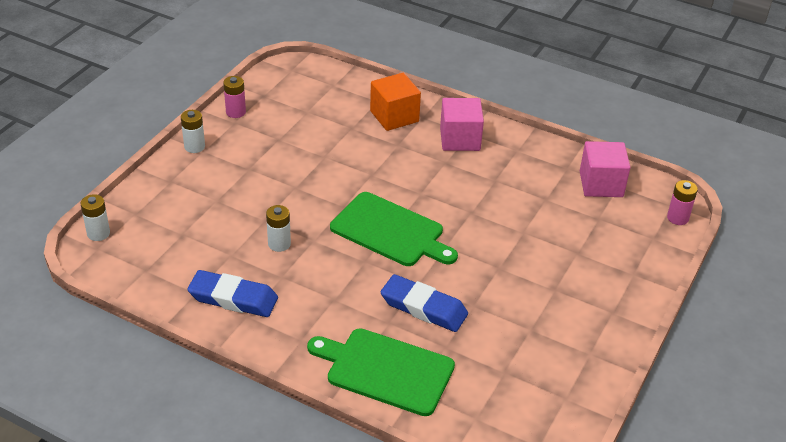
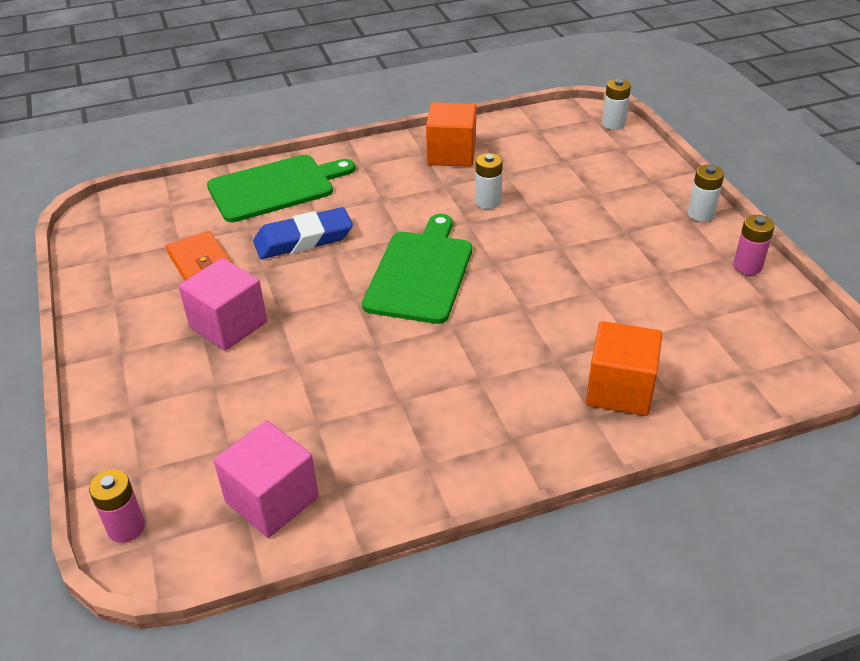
camera: 135 degrees right, 0 degrees up
(233, 298) = (451, 154): blue eraser -> orange cube
(390, 231) = (420, 273): green cutting board -> green cutting board turned 120 degrees clockwise
(460, 139) = (510, 422): pink cube -> pink cube (228, 325)
(507, 343) = (200, 262): none -> orange wallet

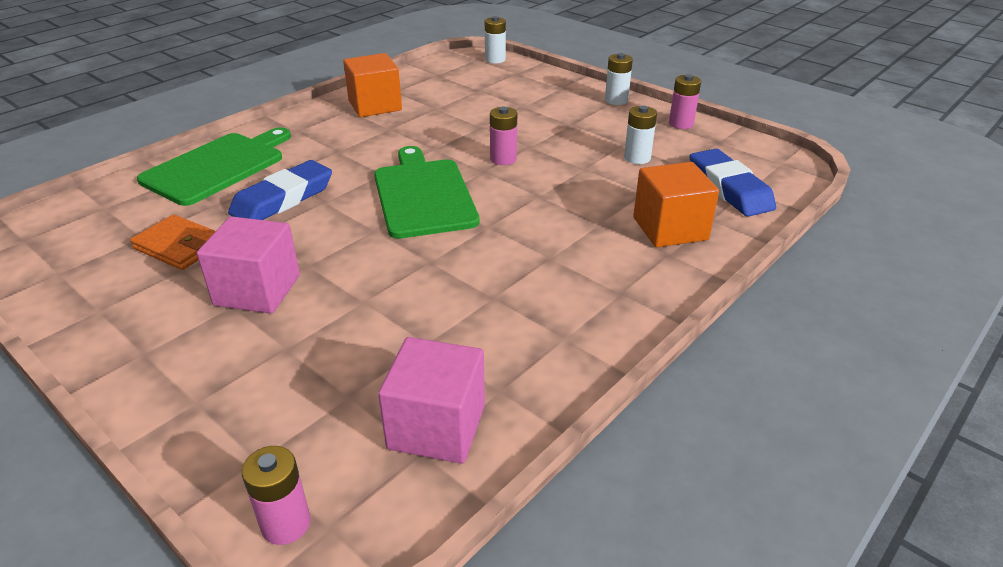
camera: 30 degrees left, 5 degrees down
(488, 202) = (438, 130): white battery -> white battery (637, 158)
(523, 255) = (503, 159): none -> pink battery
(726, 365) = (729, 188): none -> blue eraser

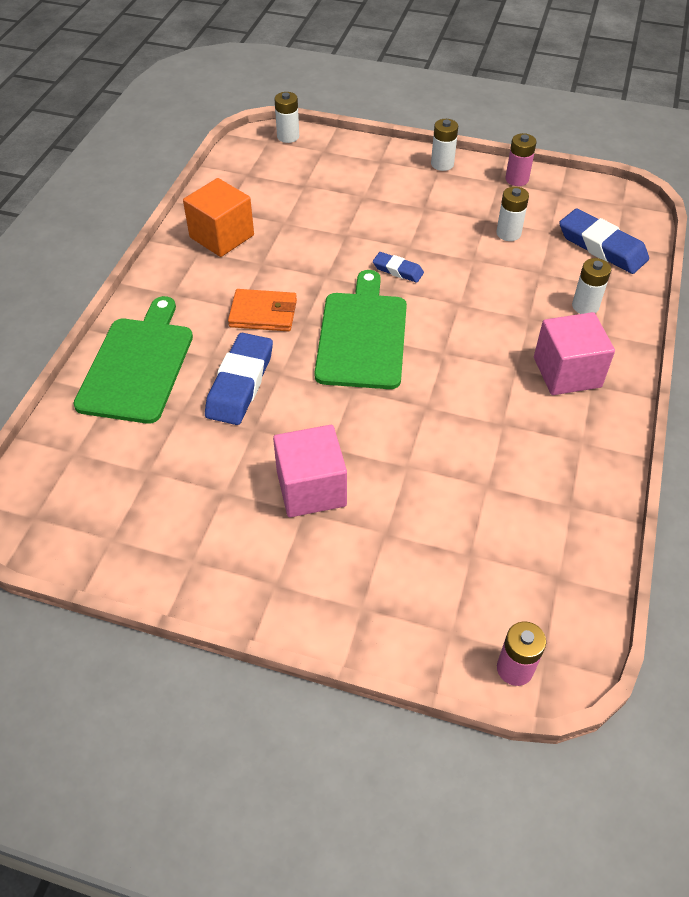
camera: 25 degrees left, 15 degrees up
(179, 246) = (196, 469): orange wallet -> orange wallet (263, 313)
(423, 195) = (362, 336): green cutting board -> green cutting board turned 45 degrees clockwise
(437, 427) = (552, 553): pink cube -> pink cube (567, 372)
(503, 159) = (398, 270): pink battery -> blue eraser
(670, 228) = (585, 306): orange cube -> white battery

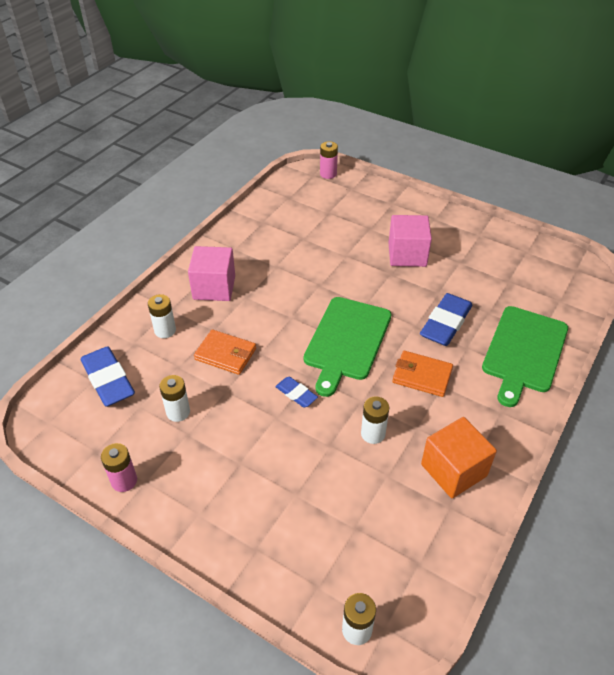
camera: 165 degrees left, 5 degrees down
(442, 164) = (189, 525): white battery -> white battery (373, 434)
(497, 294) = (225, 354): none -> orange wallet

